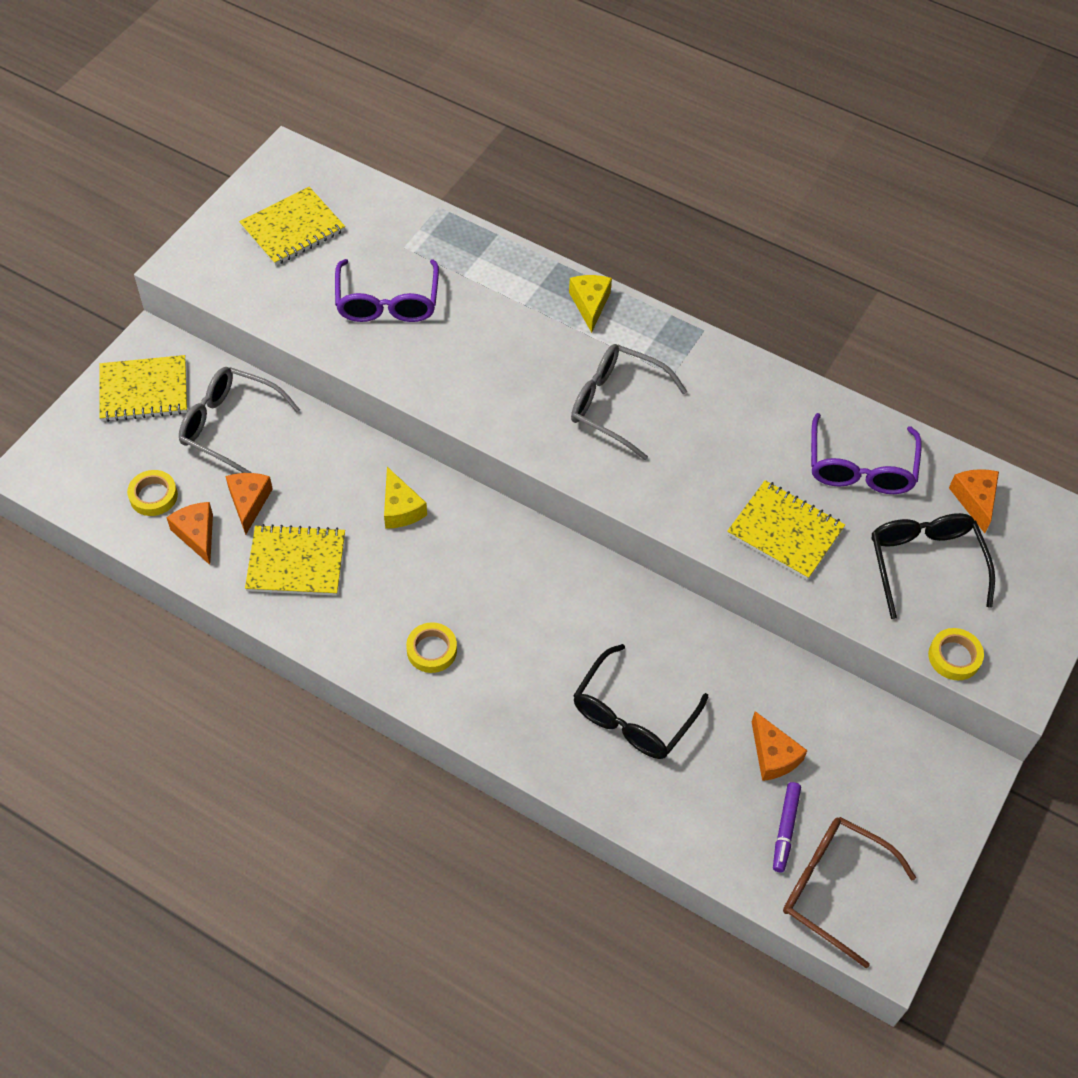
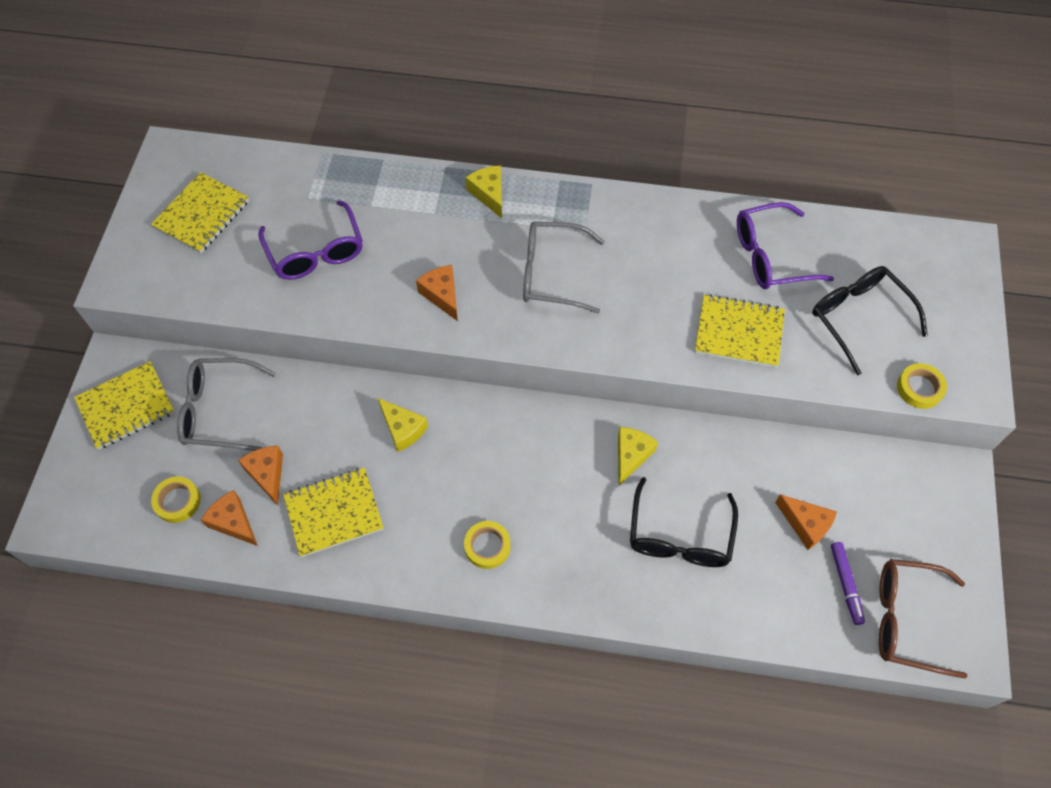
camera: 20 degrees left, 5 degrees up
(621, 620) = (631, 455): none -> yellow cheese
(860, 468) = (770, 256): purple glasses -> purple glasses turned 90 degrees clockwise
(974, 500) = (869, 250): orange cheese -> orange cheese (442, 295)

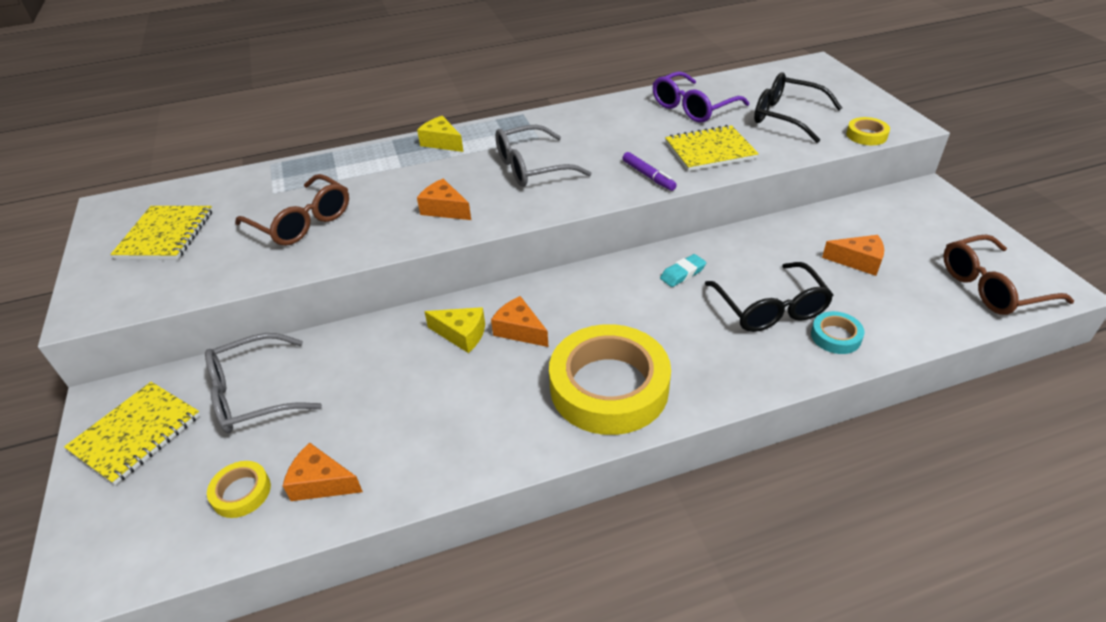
camera: 25 degrees left, 20 degrees down
(267, 474) = (338, 425): orange cheese -> orange cheese (519, 330)
(316, 252) = (302, 222): purple glasses -> brown glasses
(334, 513) = (433, 427): yellow notebook -> none
(487, 546) = (609, 387): yellow tape -> yellow tape, size x2.34
(631, 455) = (682, 274): yellow cheese -> turquoise eraser
(713, 596) = (835, 336): none -> turquoise tape
(845, 584) = (926, 285): purple marker -> purple marker (648, 176)

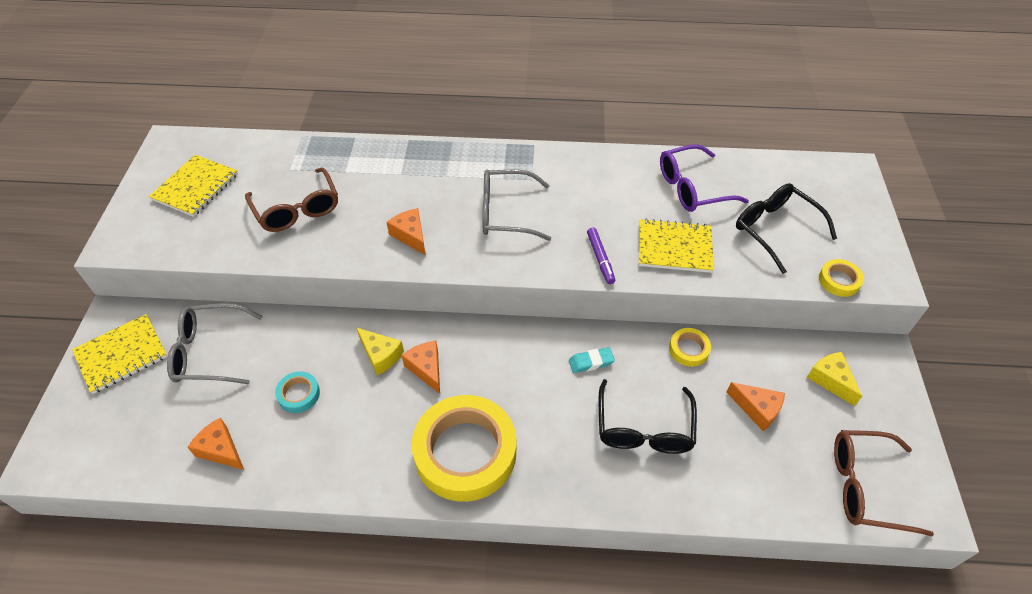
camera: 20 degrees right, 10 degrees up
(241, 492) = (167, 435): yellow tape -> yellow tape (689, 349)
(442, 142) = (447, 157): yellow cheese -> yellow cheese (830, 380)
(835, 336) = (682, 480): turquoise tape -> turquoise tape (299, 394)

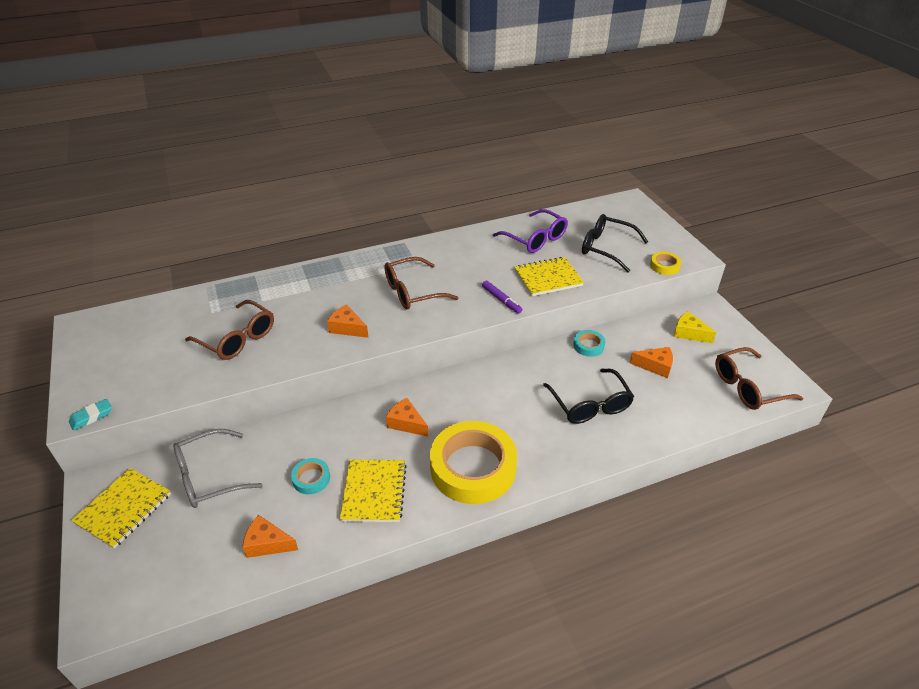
camera: 25 degrees left, 10 degrees down
(195, 187) = (131, 349): yellow notebook -> yellow notebook (374, 492)
(380, 355) = (363, 427): yellow cheese -> none
(505, 213) = (412, 292): grey glasses -> brown glasses
(591, 362) = (527, 376): turquoise eraser -> turquoise eraser (91, 417)
(689, 349) = (588, 346): yellow tape -> turquoise tape
(692, 188) = (535, 239): purple glasses -> purple glasses turned 90 degrees counterclockwise

